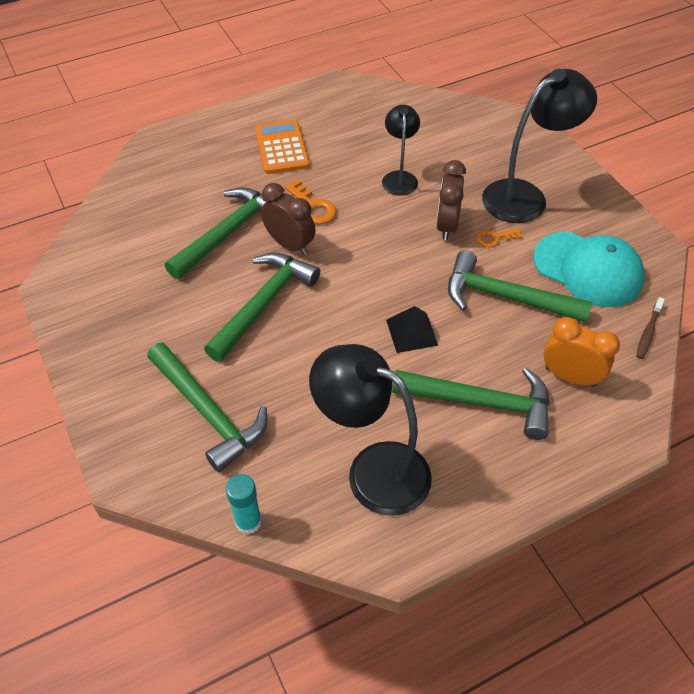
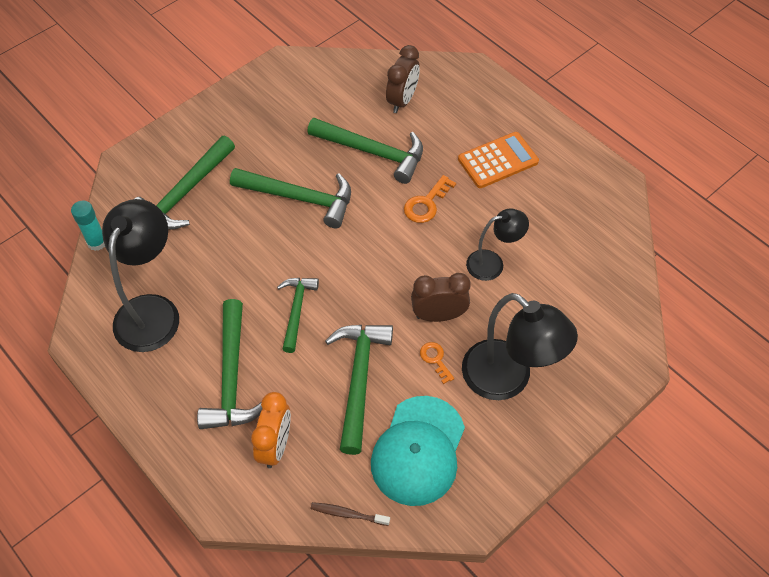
camera: 75 degrees right, 5 degrees up
(290, 245) = (373, 199): brown clock -> brown clock (402, 100)
(411, 332) = (296, 311): black pyramid -> green hammer

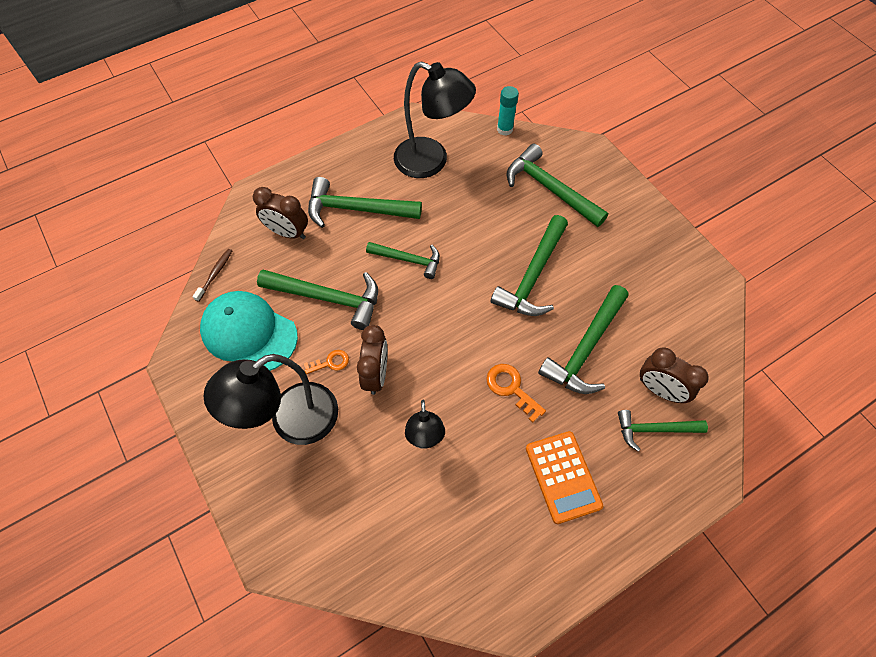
camera: 100 degrees right, 5 degrees up
(275, 446) = (288, 232): orange clock -> brown clock
(439, 103) = (654, 429): none -> green hammer

